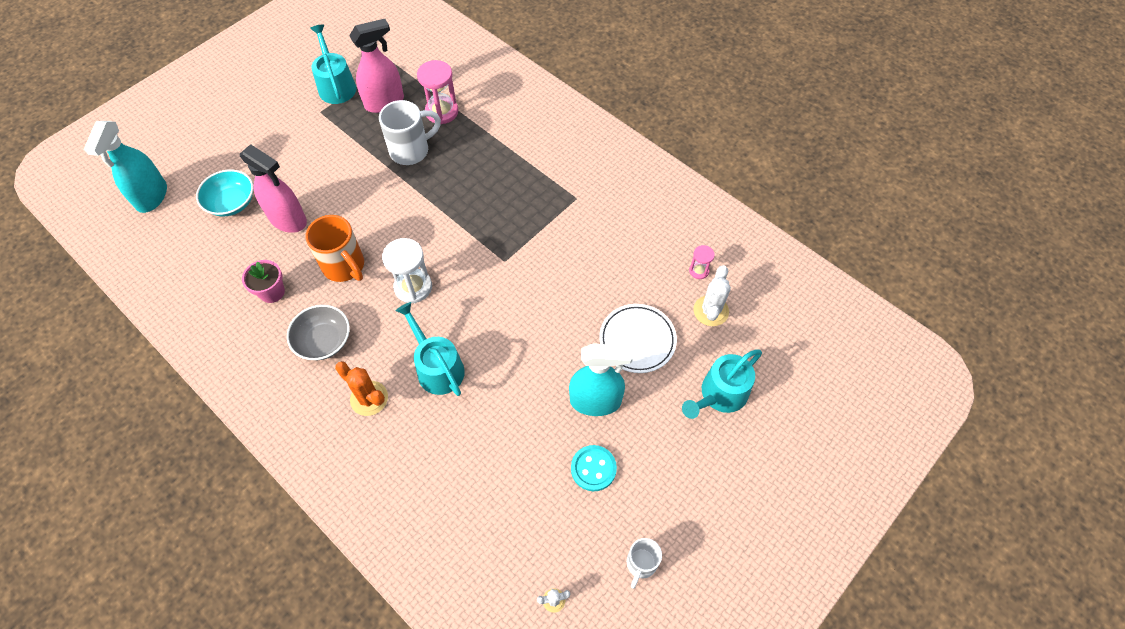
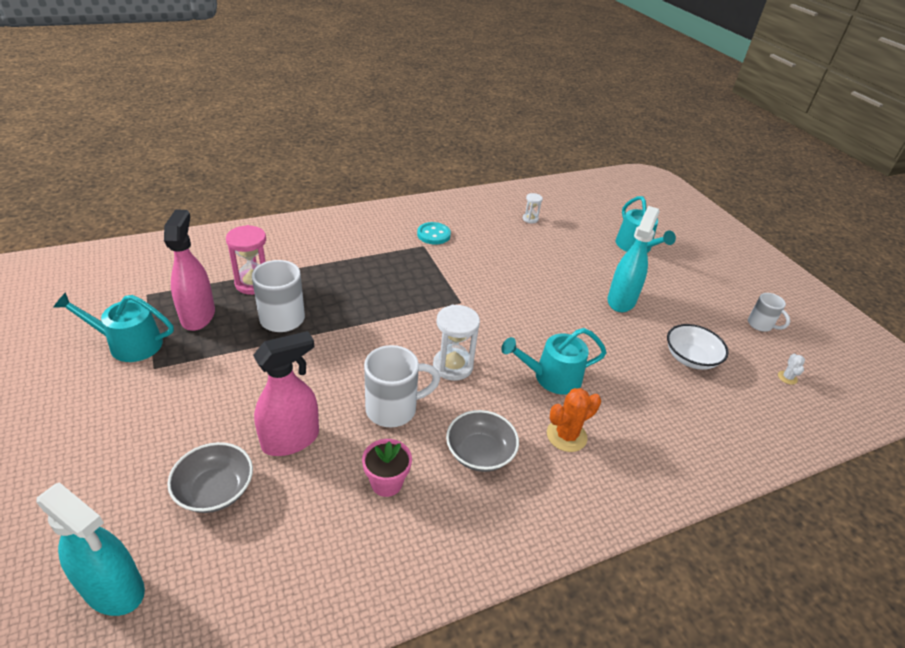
camera: 70 degrees left, 20 degrees down
(232, 203) = (215, 490): turquoise bowl -> grey bowl
(345, 266) = (394, 409): orange mug -> white mug
(532, 489) = (690, 358): none -> white bowl
(593, 468) = (679, 321): turquoise button -> turquoise button (433, 235)
(637, 340) = (576, 264): white plate -> none
(699, 271) = (530, 219): pink hourglass -> white hourglass
(711, 311) = (566, 226): white cactus -> none

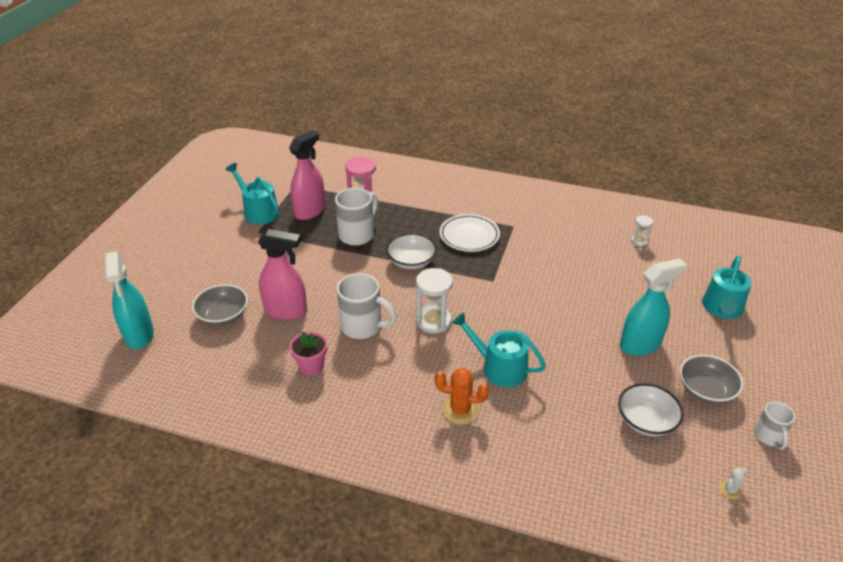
camera: 45 degrees right, 0 degrees up
(368, 319) = (411, 261): none -> white bowl
(395, 271) = (469, 236): none -> white plate
(433, 235) = (532, 220): turquoise button -> none
(480, 453) = (386, 384): grey bowl -> grey bowl (706, 390)

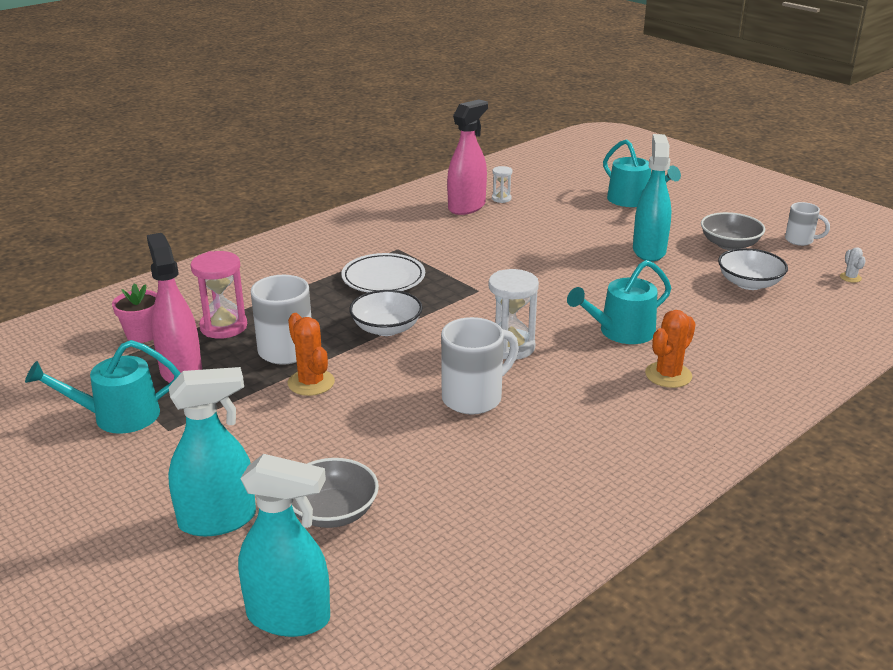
camera: 60 degrees left, 10 degrees down
(197, 281) = (218, 520): none -> turquoise spray bottle
(286, 311) = (382, 450): pink spray bottle -> pink spray bottle (467, 207)
(311, 366) = (513, 458): pink flower pot -> pink flower pot (142, 335)
(332, 258) = (311, 383): none -> orange cactus

